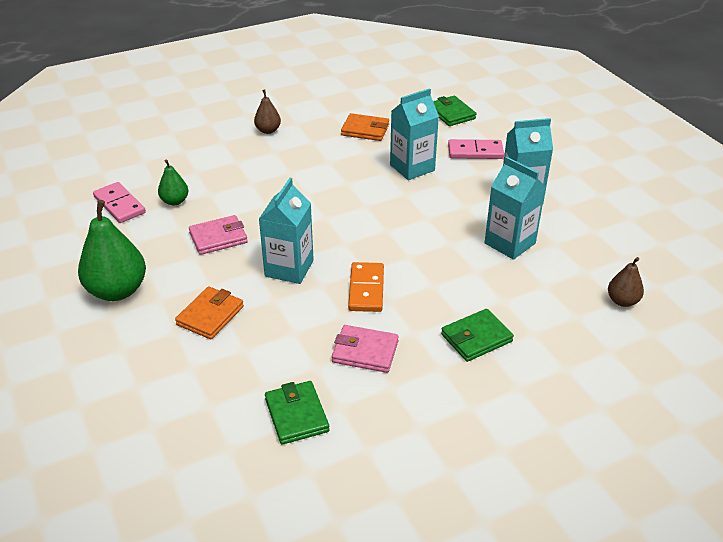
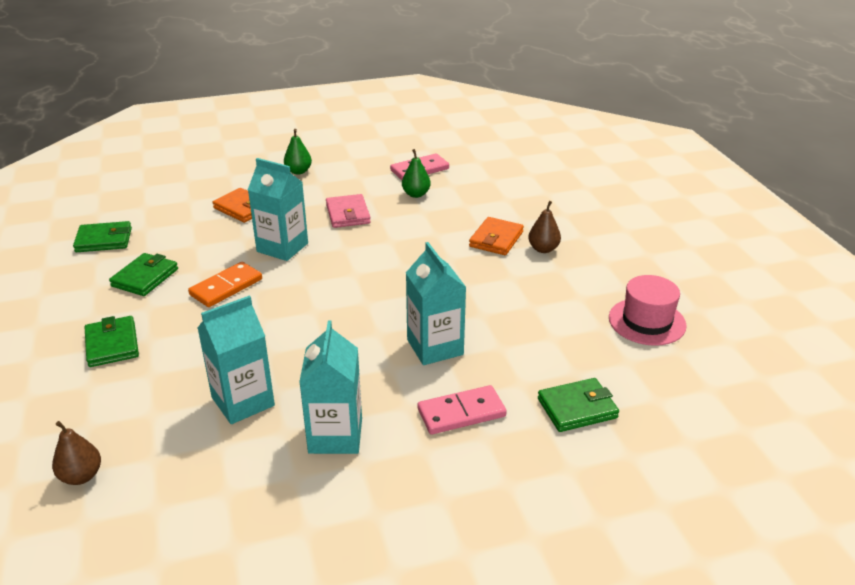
camera: 100 degrees right, 5 degrees down
(117, 291) = (298, 171): green pear -> green pear, size x0.53
(354, 91) = (647, 321): none -> pink hat
(365, 130) = (536, 320): orange wallet -> orange wallet (496, 239)
(365, 352) = (145, 277): pink wallet -> green wallet
(366, 289) = (226, 287): orange domino -> orange domino turned 60 degrees counterclockwise
(475, 152) = (461, 413): pink domino -> pink domino turned 60 degrees clockwise

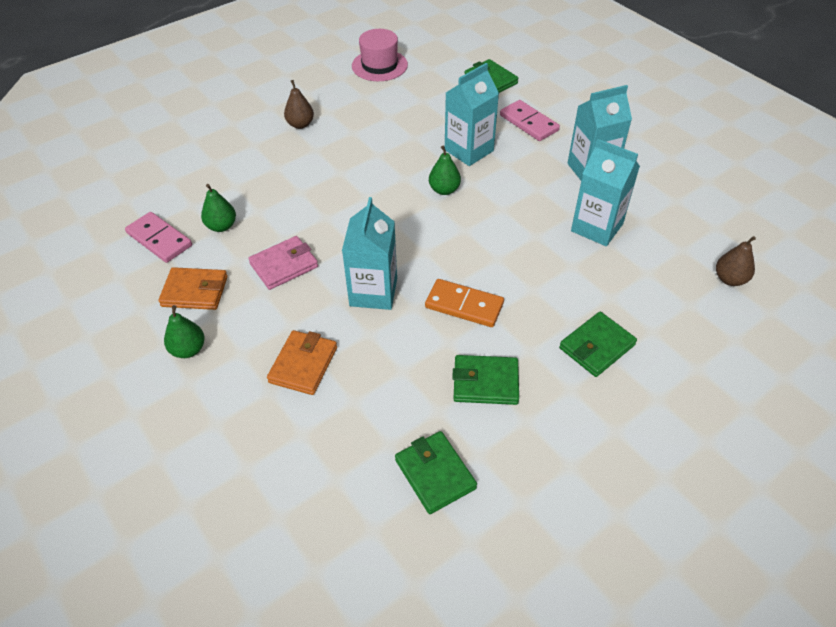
camera: 110 degrees left, 15 degrees up
(380, 313) = (444, 190): none -> green pear
(496, 239) = (295, 153): orange wallet -> orange wallet (195, 291)

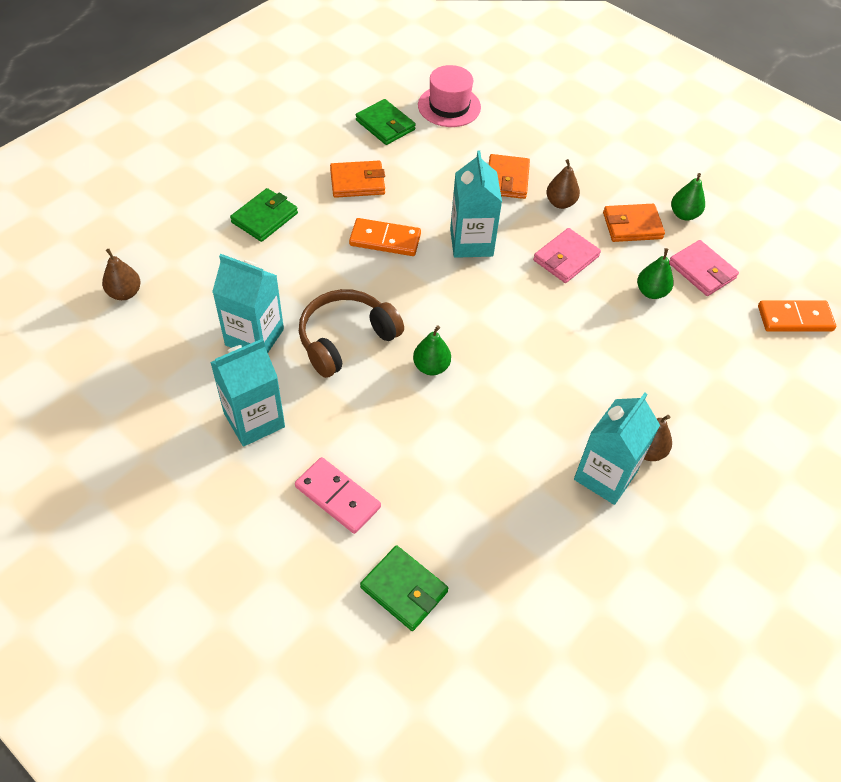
camera: 165 degrees right, 5 degrees up
(112, 192) = (795, 319): none -> orange domino
(159, 239) = (702, 271): pink domino -> pink wallet
(188, 350) = (605, 180): green pear -> green pear (684, 214)
(256, 327) = (560, 203): none -> brown pear
(379, 65) = (590, 603): pink hat -> pink hat (449, 106)
(469, 150) = (413, 433): turquoise carton -> turquoise carton (605, 476)
(485, 382) = (357, 182): green wallet -> orange wallet
(514, 217) = (346, 339): none -> brown headphones

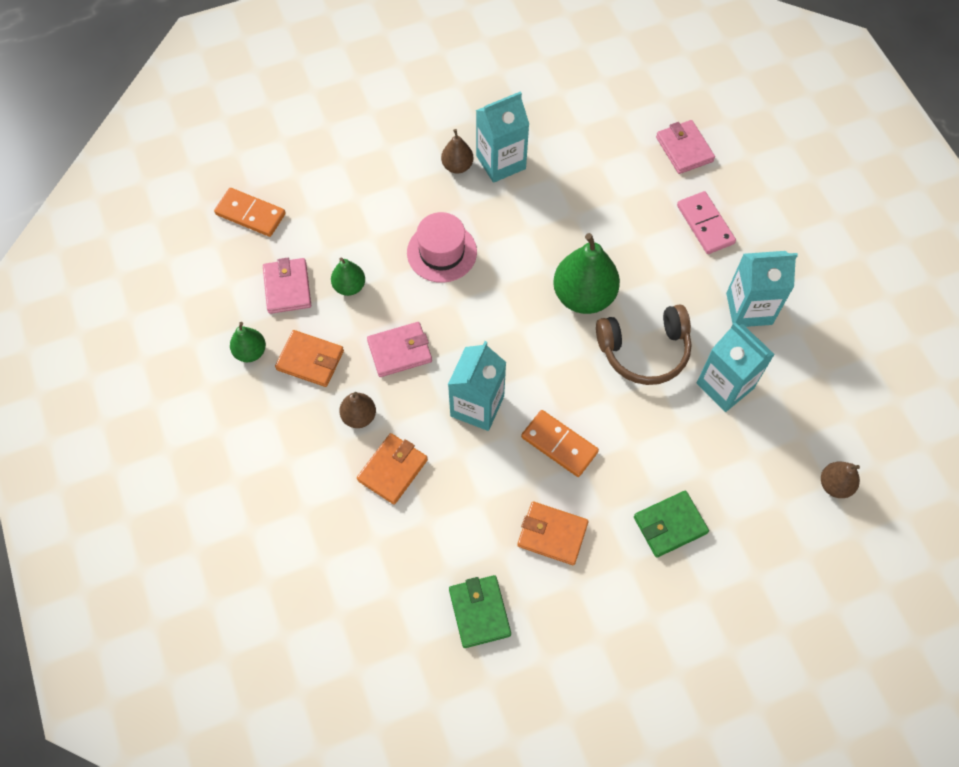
camera: 150 degrees left, 10 degrees up
(404, 589) = (684, 149): green wallet -> pink wallet
(431, 367) = (583, 296): green pear -> green pear, size x1.90
(449, 106) = (388, 612): pink hat -> pink hat (442, 252)

